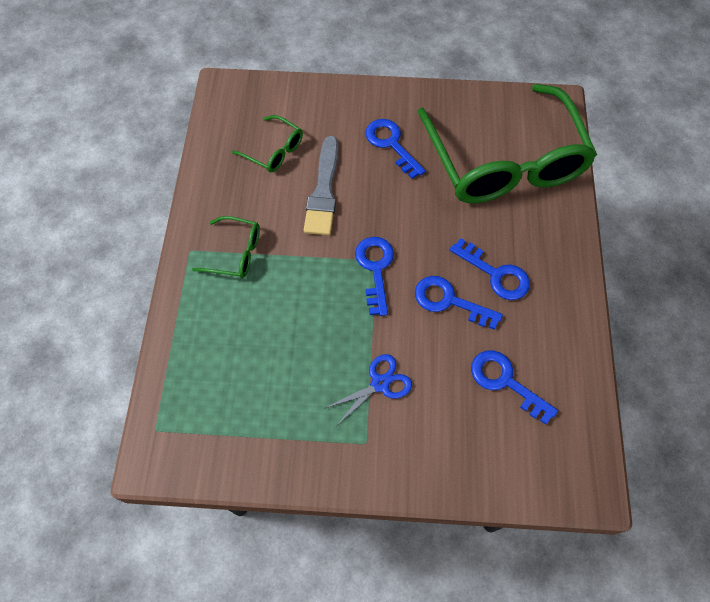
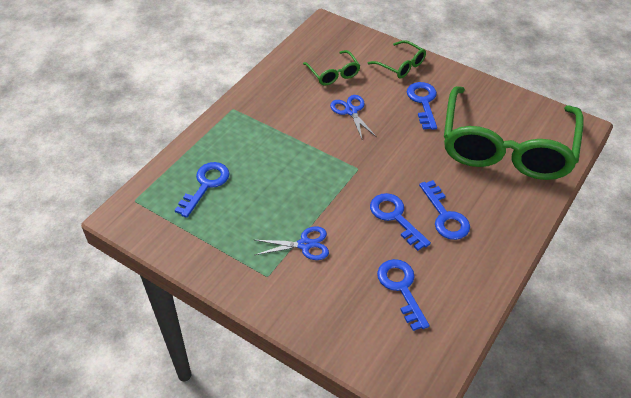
camera: 30 degrees right, 15 degrees down
(235, 253) = (262, 122): green glasses -> green glasses (401, 65)
(323, 191) = (351, 111): grey brush -> blue scissors
(375, 269) = (354, 173): blue key -> blue key (205, 185)

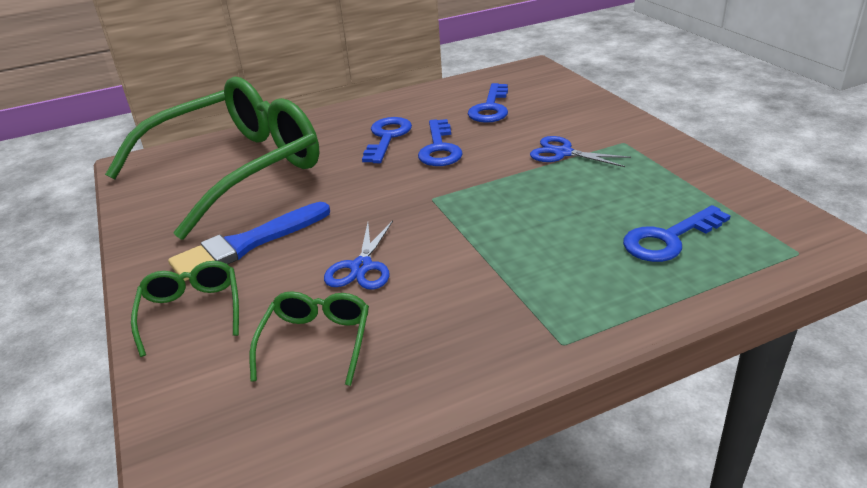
camera: 145 degrees left, 15 degrees down
(423, 102) = (247, 244): blue key -> blue brush

